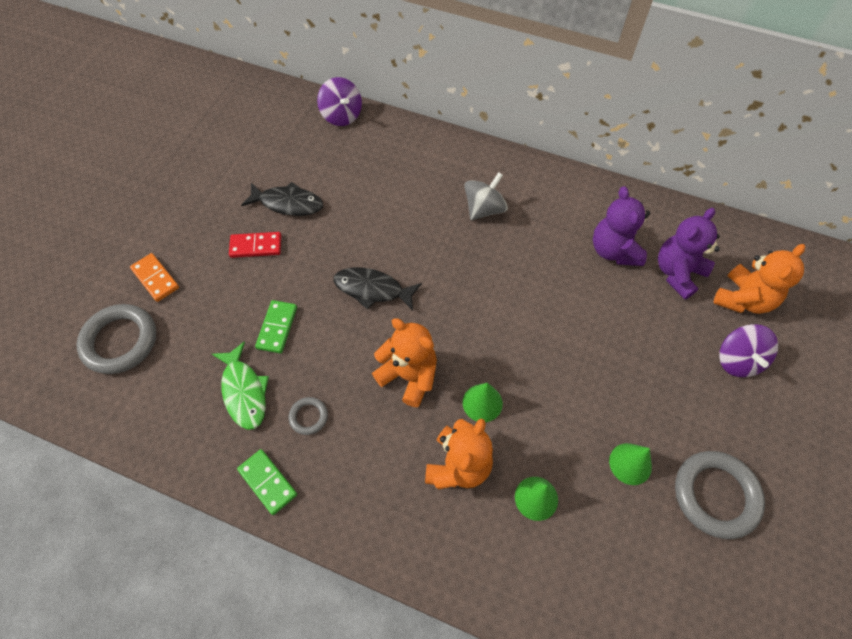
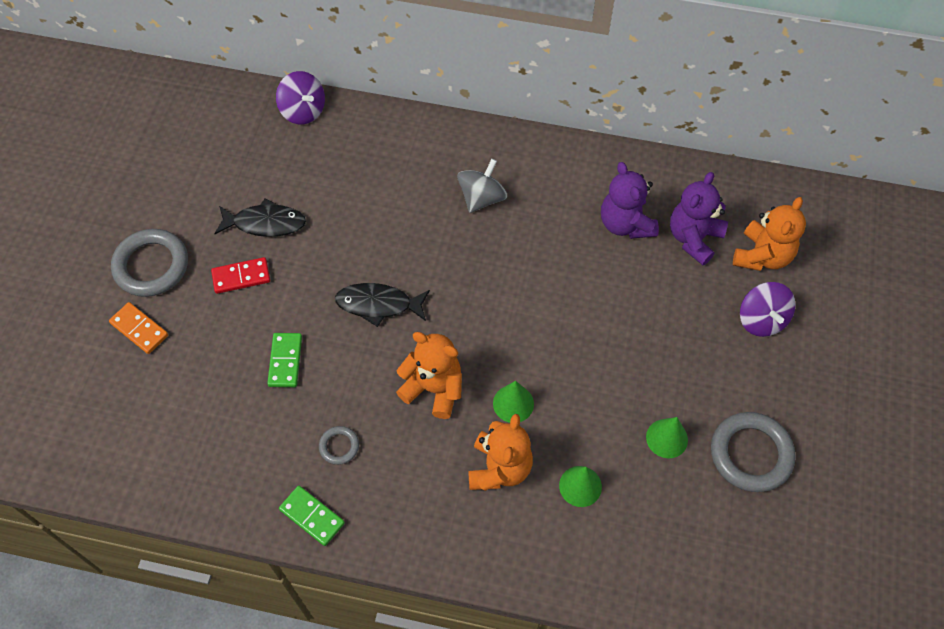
camera: 10 degrees left, 0 degrees up
(120, 341) = (119, 402): grey ring -> grey ring (151, 266)
(244, 391) = (266, 432): green fish -> none

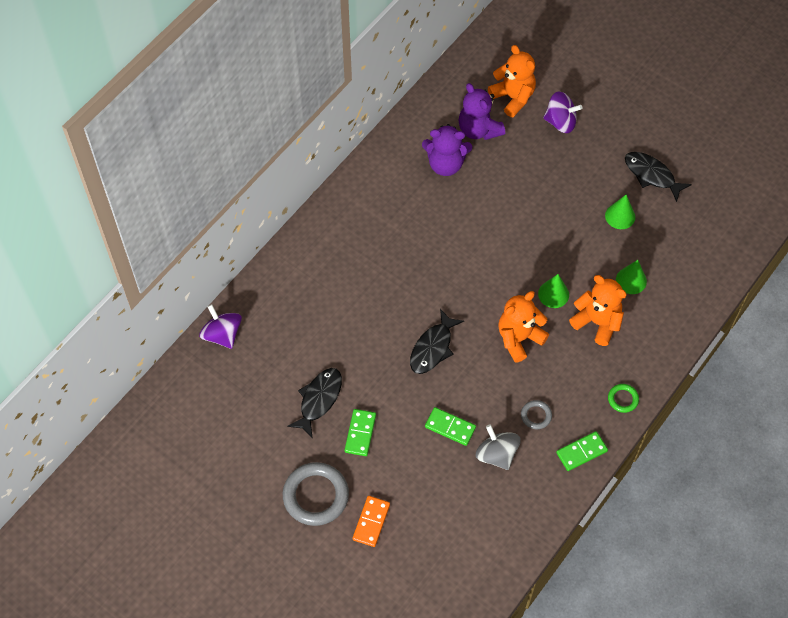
camera: 65 degrees left, 0 degrees up
(139, 329) = (371, 522): orange domino -> orange domino turned 45 degrees counterclockwise
(241, 277) = (360, 433): red domino -> green domino
(303, 111) = (222, 334): purple spinning top -> purple spinning top turned 105 degrees counterclockwise
(405, 538) = (623, 399): none -> green ring
(482, 198) = (375, 244): grey spinning top -> grey spinning top (496, 454)
(751, 454) = (651, 175): grey ring -> black fish

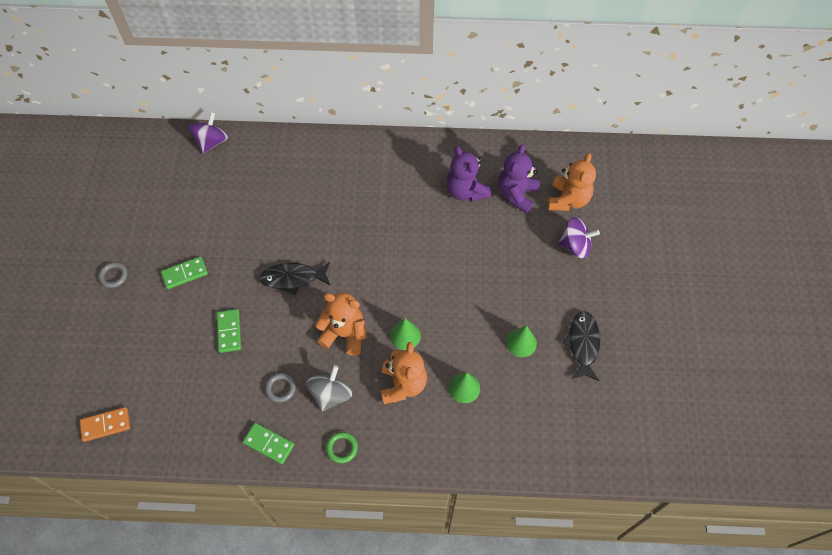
camera: 55 degrees right, 0 degrees up
(316, 496) = (113, 276): grey ring -> grey ring, size x0.49
(319, 400) = (196, 231): black fish -> none
(371, 522) = (112, 325): orange domino -> orange domino (106, 425)
(496, 454) = (226, 379): grey spinning top -> grey spinning top (331, 394)
(560, 122) = (575, 246): purple spinning top -> purple spinning top turned 60 degrees counterclockwise

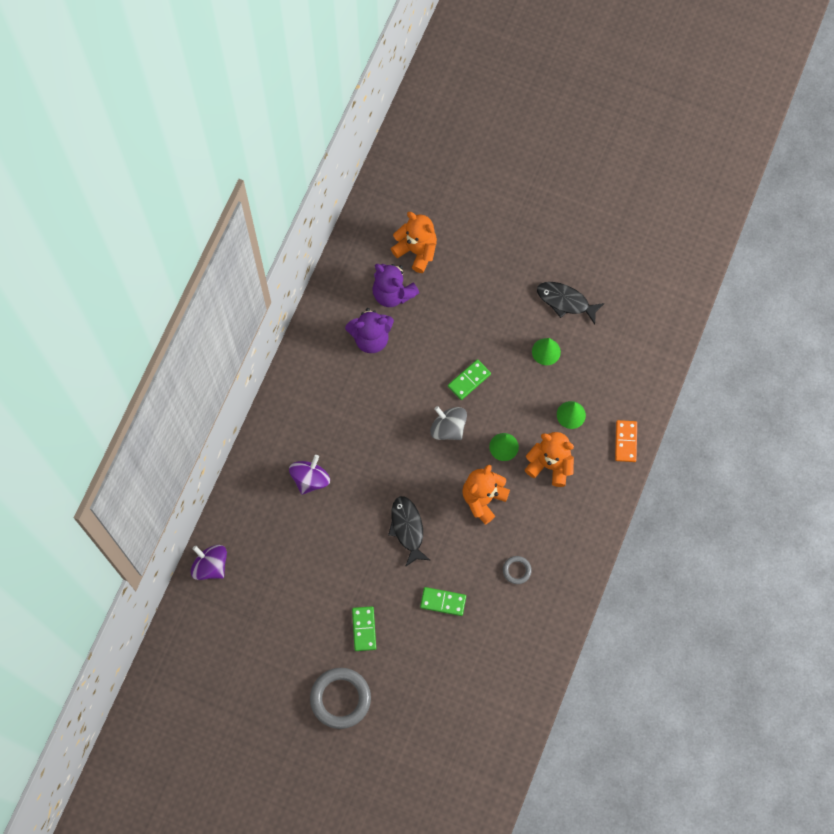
camera: 70 degrees left, 10 degrees up
(106, 425) = (498, 734): orange domino -> orange domino (626, 441)
(113, 276) = (340, 698): grey ring -> grey ring, size x2.06
(268, 444) = (565, 594): green domino -> green domino (469, 380)
(293, 278) = (407, 528): black fish -> black fish turned 150 degrees clockwise
(331, 394) = (538, 529): grey spinning top -> grey spinning top (448, 428)
(342, 448) = (590, 534): green ring -> none
(575, 246) = (468, 266): purple spinning top -> purple spinning top (310, 479)

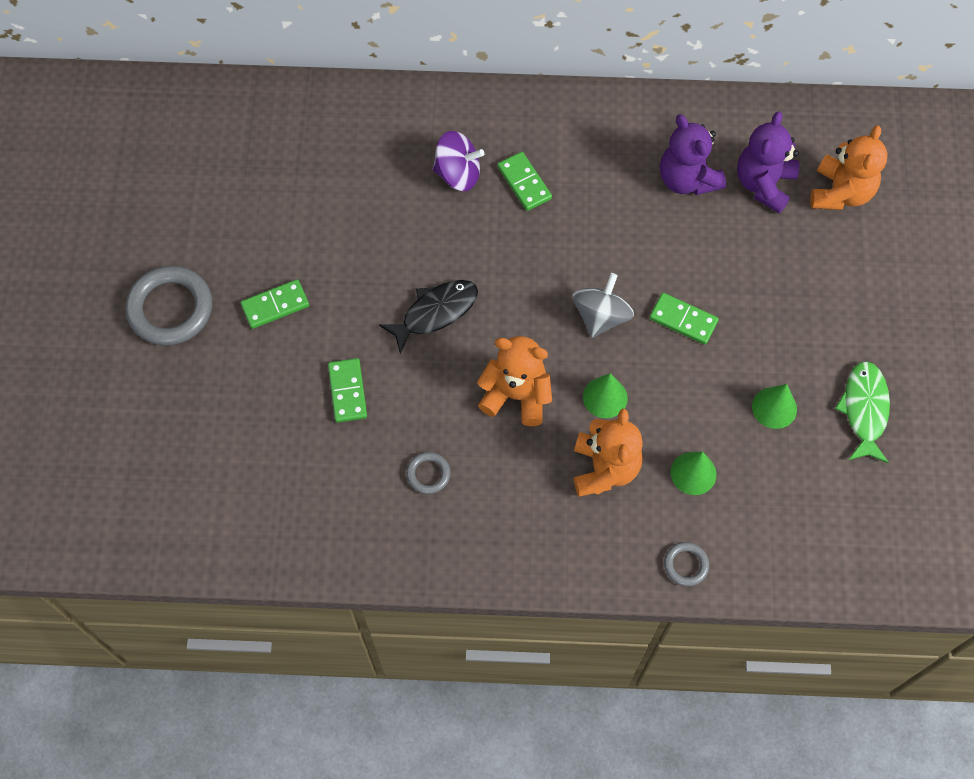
camera: 70 degrees right, 5 degrees down
(210, 566) = (298, 102): purple spinning top -> none
(334, 439) = (524, 183): none -> green domino
(565, 301) = (864, 410): black fish -> green fish
(626, 441) = (686, 565): orange domino -> grey ring

